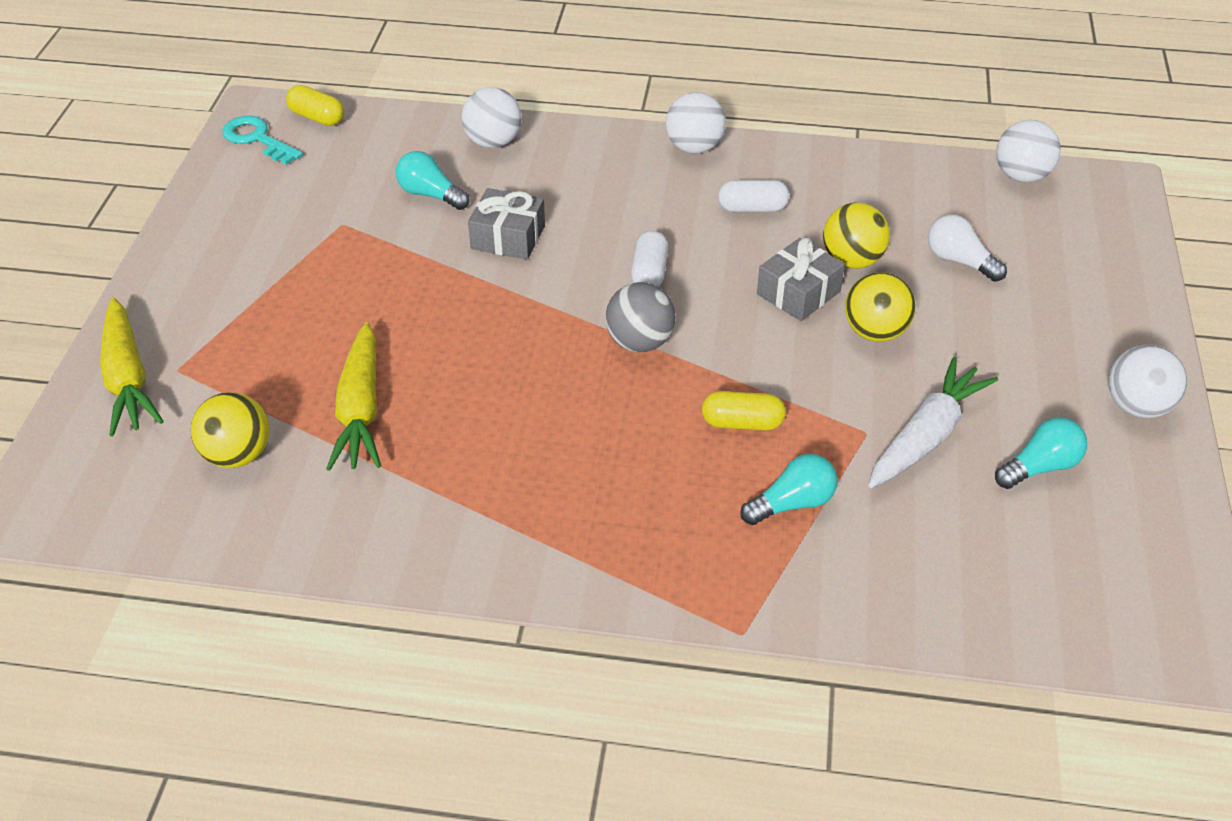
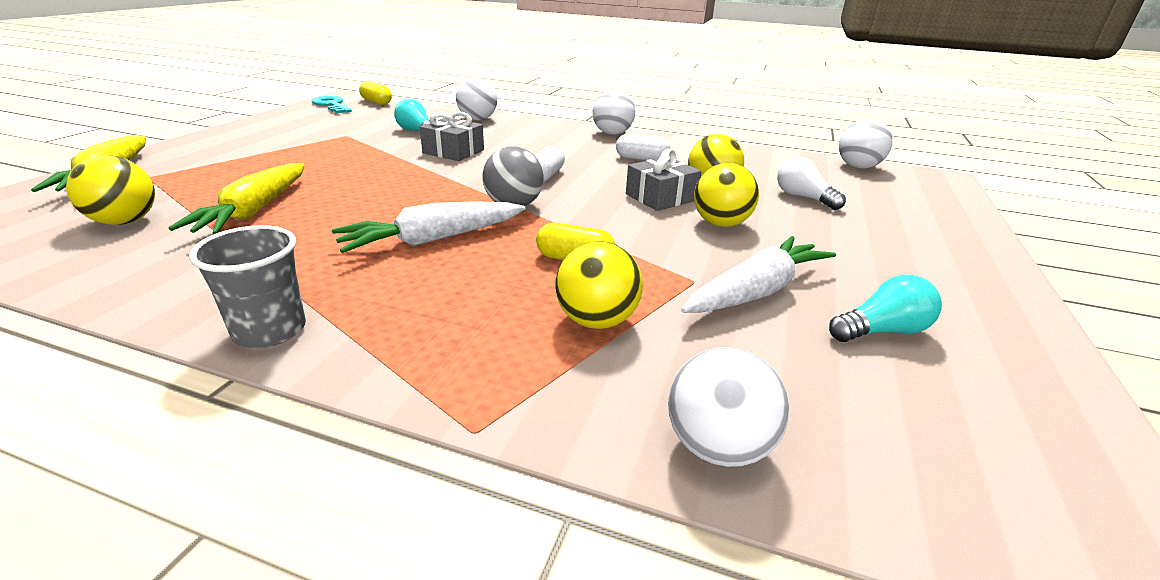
camera: 10 degrees right, 15 degrees down
(516, 571) = (270, 330): none -> grey cup
(584, 420) = (432, 240): none -> white carrot
(792, 504) = (596, 321): turquoise light bulb -> yellow ball
(1137, 406) = (987, 300): white ball -> white ball (717, 447)

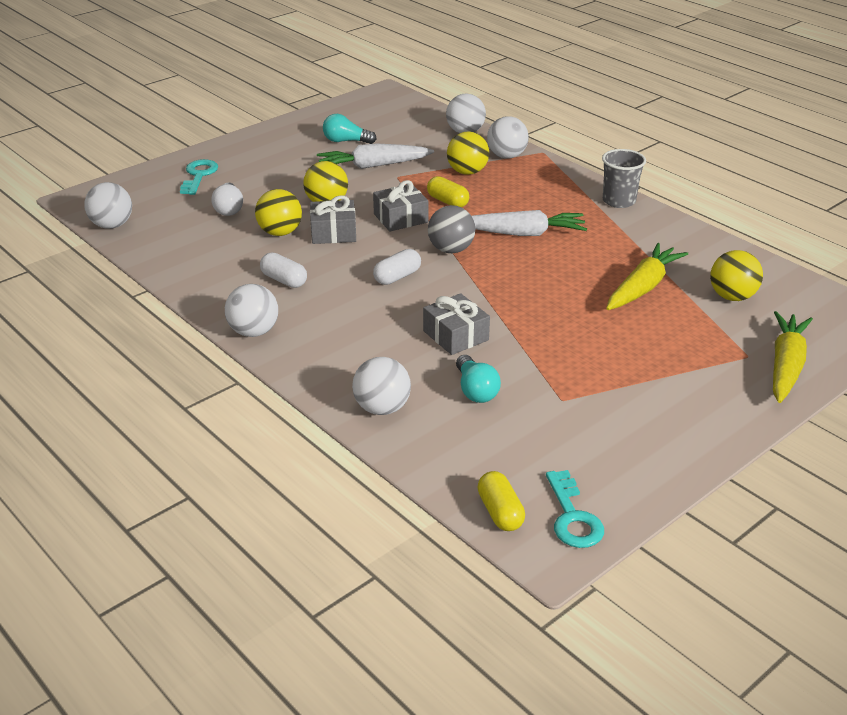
camera: 150 degrees left, 5 degrees up
(554, 388) = (506, 156): none -> white ball
(610, 225) = (400, 218): none -> grey gift
(915, 222) = (199, 175): none -> turquoise key

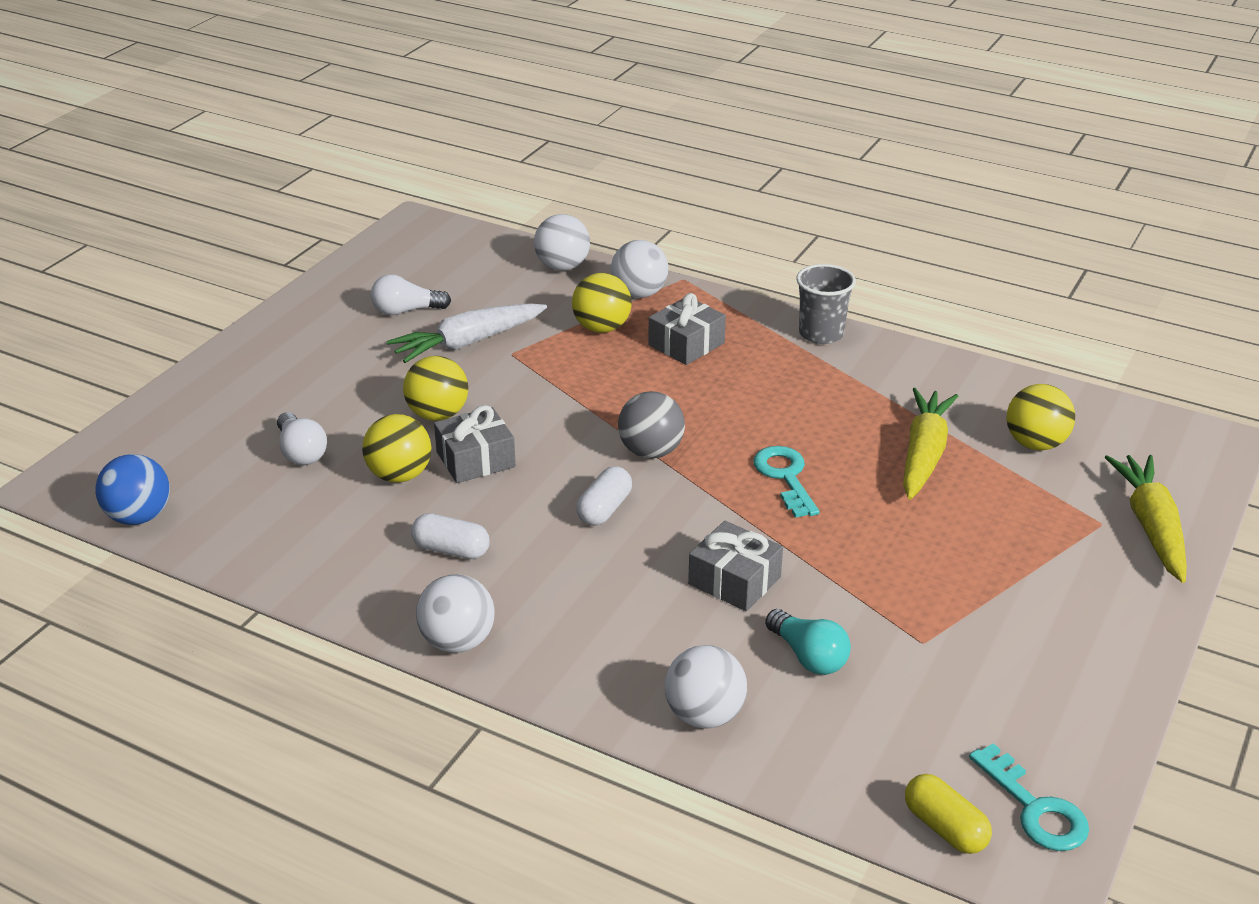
camera: 20 degrees left, 0 degrees up
(112, 225) = (139, 517): white ball -> blue ball
(199, 175) = (223, 407): turquoise key -> turquoise key (785, 477)
(346, 141) = (406, 311): turquoise light bulb -> white light bulb
(400, 218) = (554, 417): grey gift -> grey gift (686, 344)
(447, 201) = (602, 379): yellow capsule -> none
(523, 233) = (730, 406): white carrot -> none

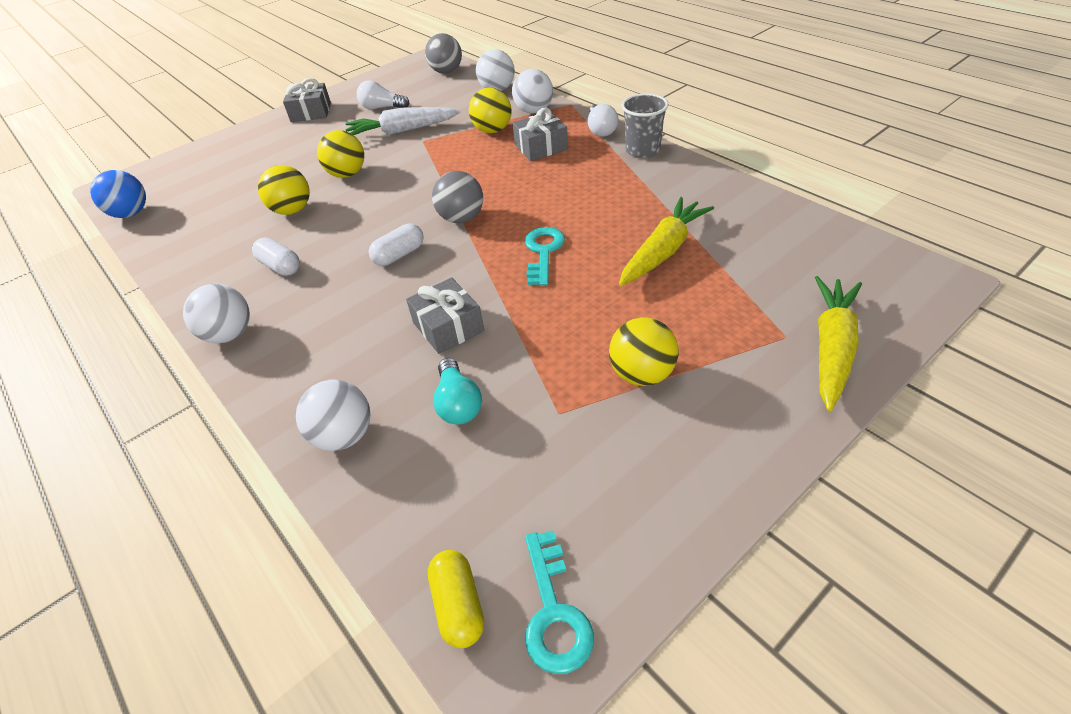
camera: 25 degrees right, 10 degrees up
(301, 452) = (250, 187): white light bulb -> white light bulb (601, 130)
(462, 245) = (446, 72): none -> grey ball
(475, 459) = (346, 207): grey gift -> grey gift (311, 112)
(1035, 444) = (764, 257): yellow ball -> yellow ball (642, 374)

